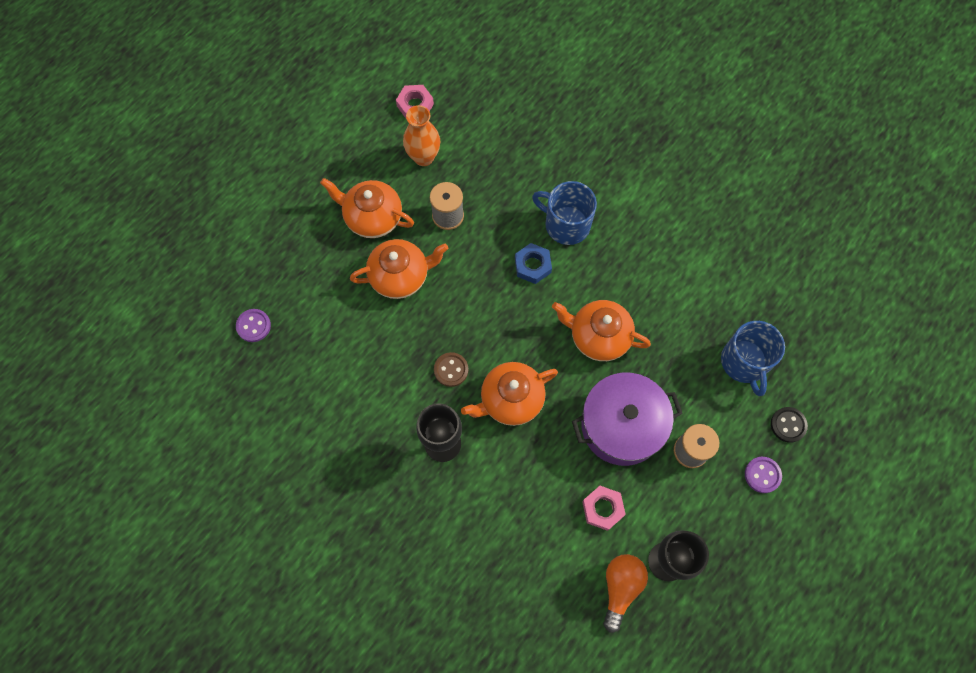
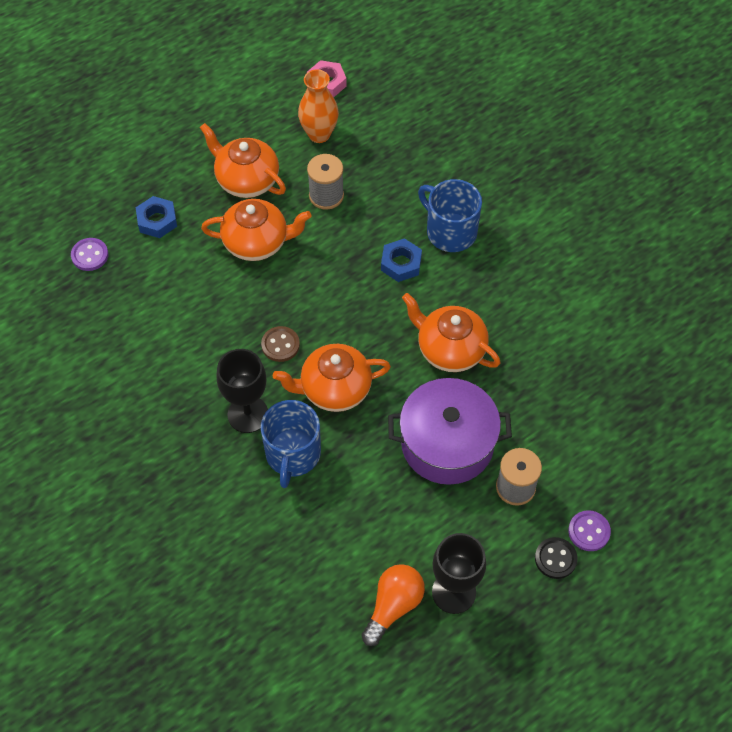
camera: 15 degrees right, 10 degrees down
(304, 277) = (157, 220): none -> blue nut
(602, 508) = (399, 521): pink nut -> none
(744, 362) = (604, 412): blue mug -> blue mug (292, 454)
(788, 425) = (634, 488): black button -> black button (555, 559)

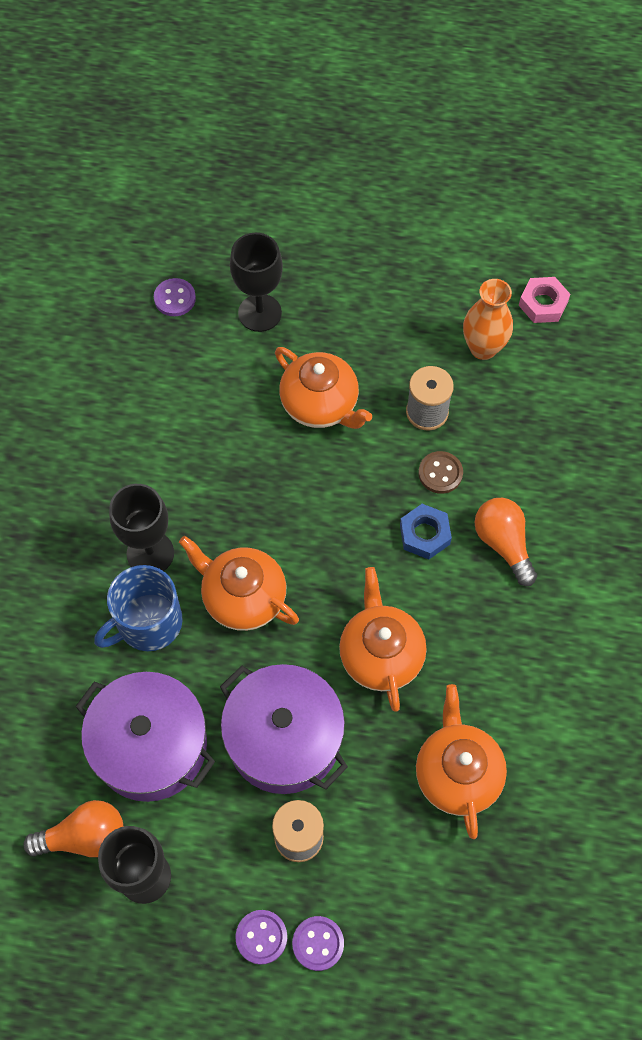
camera: 45 degrees right, 5 degrees up
(157, 220) = (260, 313): blue nut -> black goblet
(246, 180) = (373, 339): orange teapot -> orange teapot (457, 774)
(280, 345) = (241, 516): brown button -> brown button (440, 473)
(374, 519) = (150, 745): none -> purple pot
(450, 231) = (503, 543): blue mug -> orange light bulb
(555, 559) = (261, 937): black button -> purple button

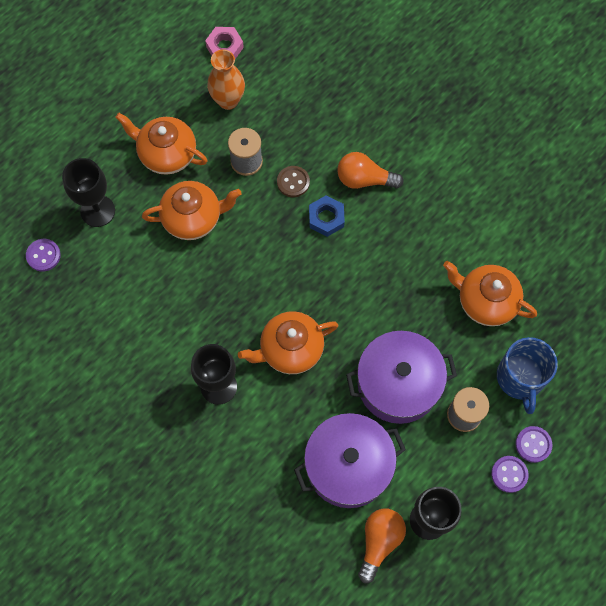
camera: 55 degrees left, 5 degrees up
(148, 623) = (265, 417): blue mug -> blue mug (520, 378)
(381, 655) = (384, 294): orange teapot -> orange teapot (167, 154)

